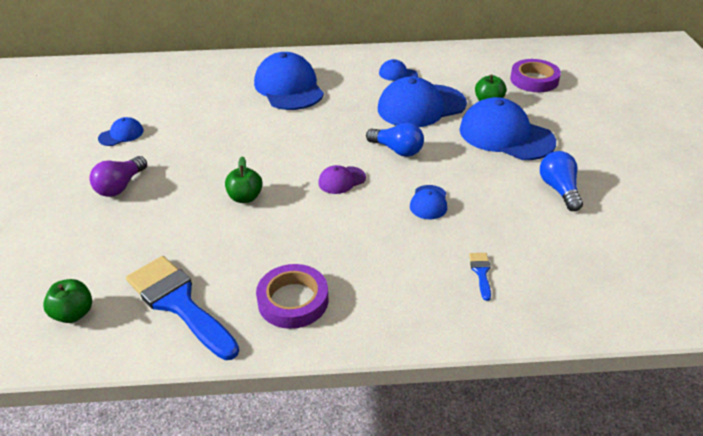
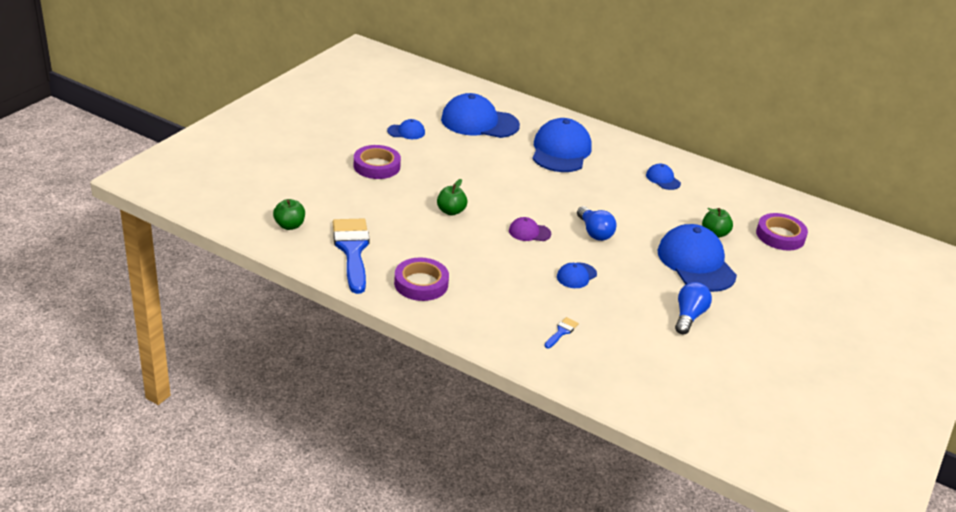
camera: 30 degrees right, 5 degrees down
(121, 186) = (376, 166): purple light bulb -> purple tape
(421, 106) = (652, 211): blue cap -> blue cap (479, 122)

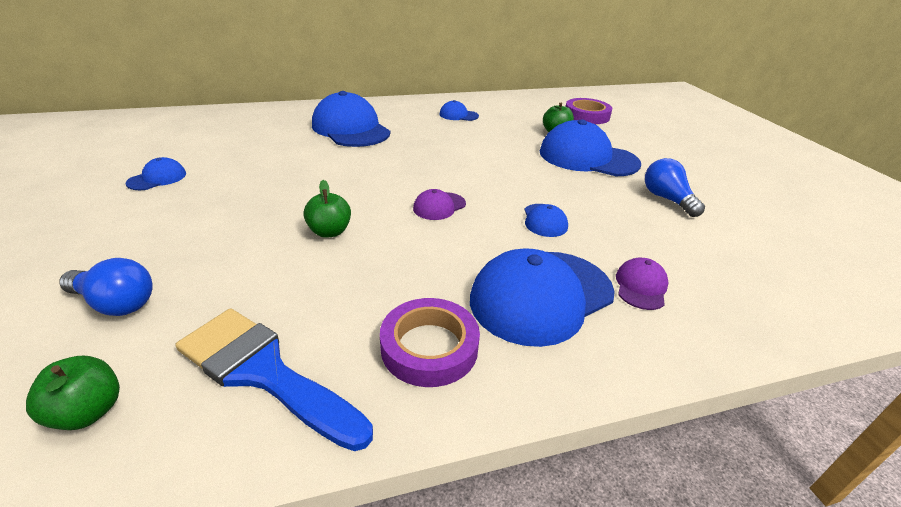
camera: 45 degrees left, 0 degrees up
(376, 166) = (160, 232): purple tape -> none
(479, 122) = (236, 137): blue cap -> blue cap (541, 296)
(561, 332) = (641, 286): blue brush -> purple cap
(594, 232) = (487, 175): blue light bulb -> blue light bulb (115, 303)

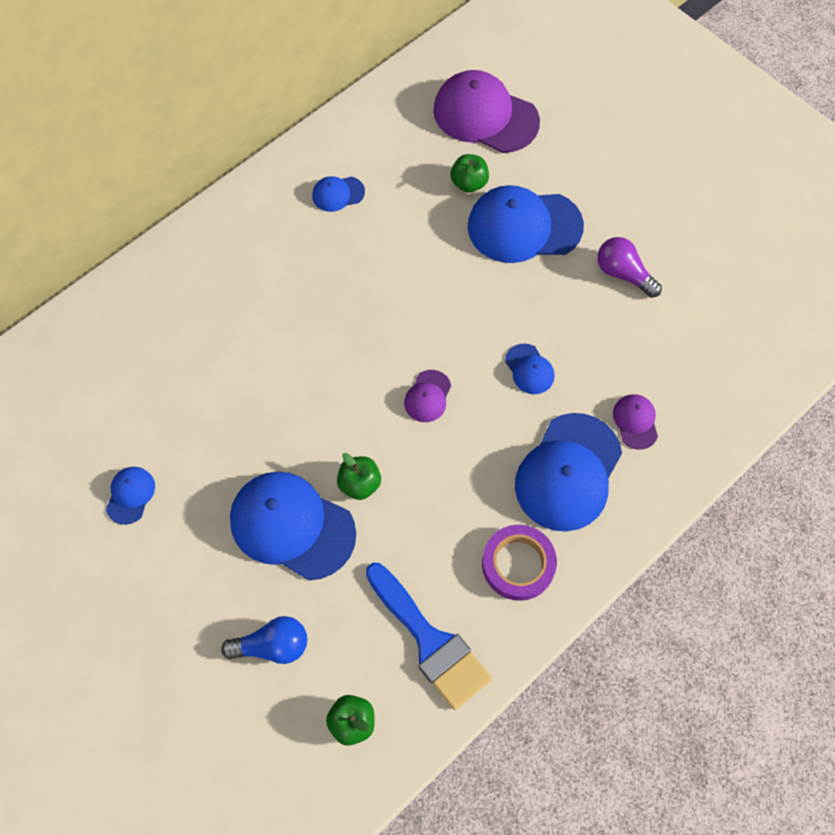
camera: 25 degrees left, 30 degrees up
(264, 372) = (429, 641): blue brush -> blue brush turned 135 degrees counterclockwise
(350, 129) = (239, 294): blue cap -> blue cap (292, 526)
(586, 115) = (485, 115): purple tape -> purple cap
(667, 199) = (623, 274): blue light bulb -> purple light bulb

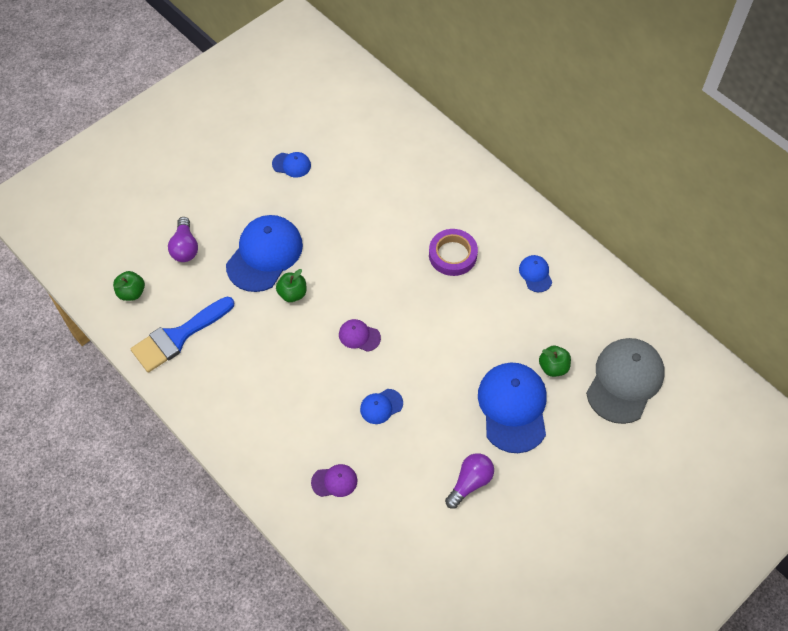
camera: 90 degrees right, 5 degrees down
(272, 646) = (185, 247): blue light bulb -> purple light bulb
(485, 115) = (625, 381): purple cap -> grey cap
(518, 564) = (226, 393): purple tape -> purple tape (452, 255)
(568, 472) = (294, 429): blue cap -> none

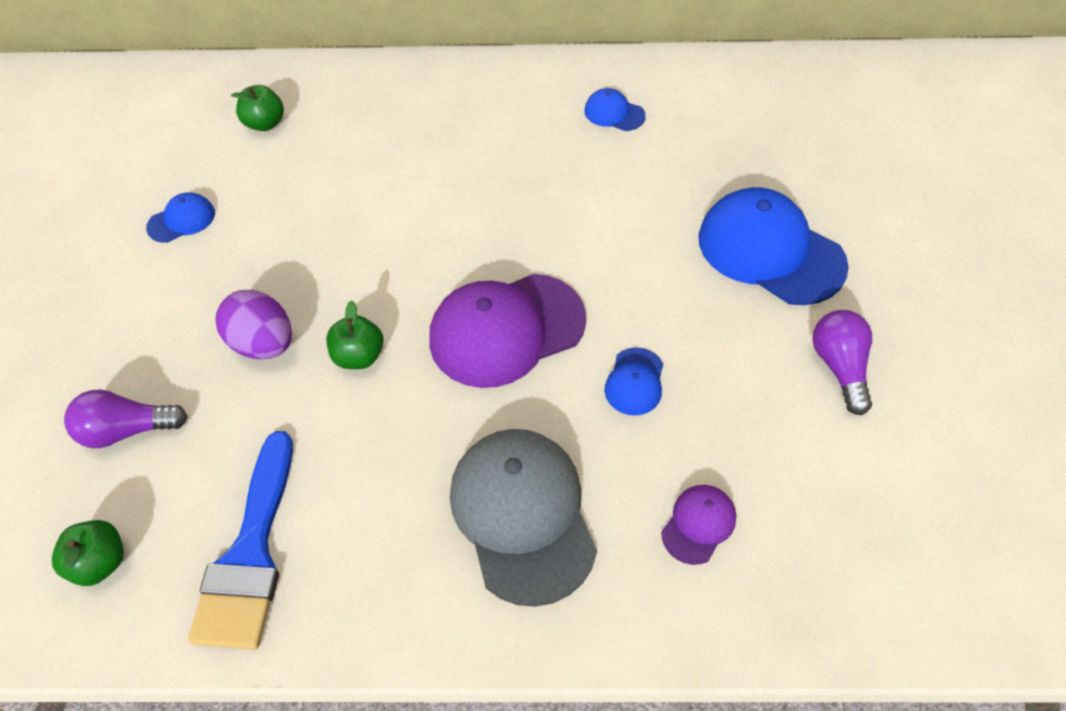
camera: 45 degrees left, 5 degrees down
(185, 247) = (128, 430): purple light bulb -> purple light bulb turned 135 degrees clockwise
(265, 254) = (264, 344): blue cap -> purple egg
(359, 336) = (506, 330): purple cap -> purple cap, size x2.14
(452, 255) = (504, 162): purple tape -> none
(553, 367) = (751, 179): green apple -> green apple (265, 123)
(625, 381) = (830, 135): grey cap -> grey cap (523, 514)

